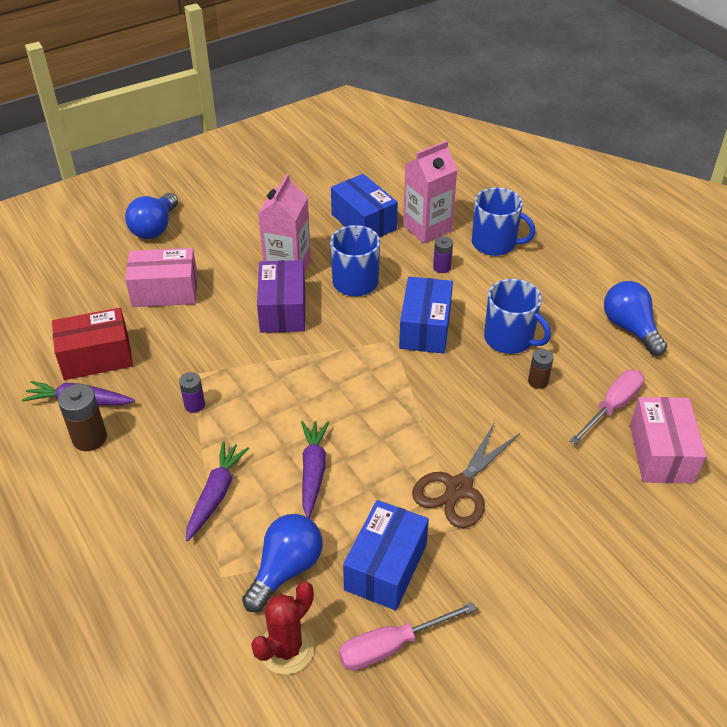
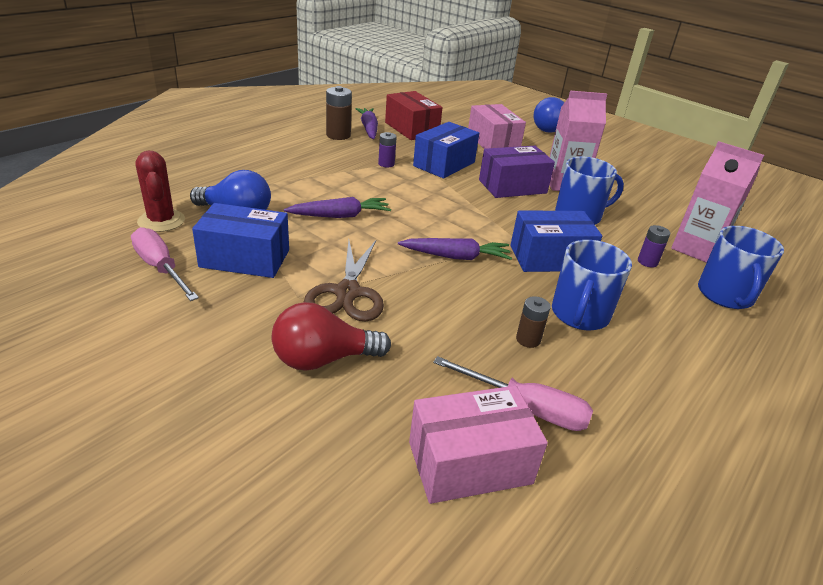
camera: 70 degrees right, 10 degrees down
(216, 495) = (303, 180): purple carrot -> purple carrot (456, 257)
(286, 649) = (161, 221): red cactus -> red cactus turned 45 degrees clockwise
(363, 222) = (663, 213): blue box -> blue box (444, 164)
(459, 488) = (347, 293): brown scissors -> brown scissors turned 105 degrees counterclockwise
(551, 520) = (323, 359): none -> red light bulb
(630, 328) = (689, 423): blue light bulb -> none

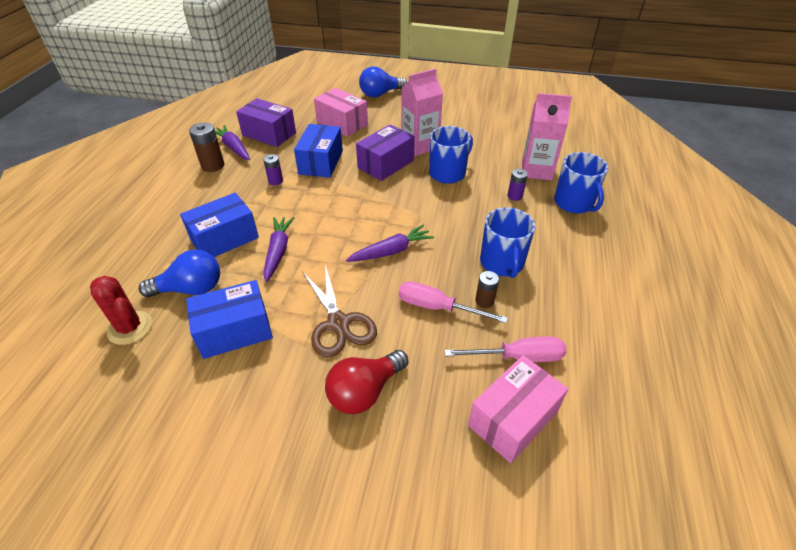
camera: 25 degrees left, 10 degrees up
(160, 268) = (171, 376): pink screwdriver -> pink screwdriver (437, 307)
(340, 216) = (278, 252): purple carrot -> purple carrot turned 45 degrees counterclockwise
(411, 129) = (269, 134): red box -> purple box
(549, 258) = (453, 222): blue box -> blue box (224, 238)

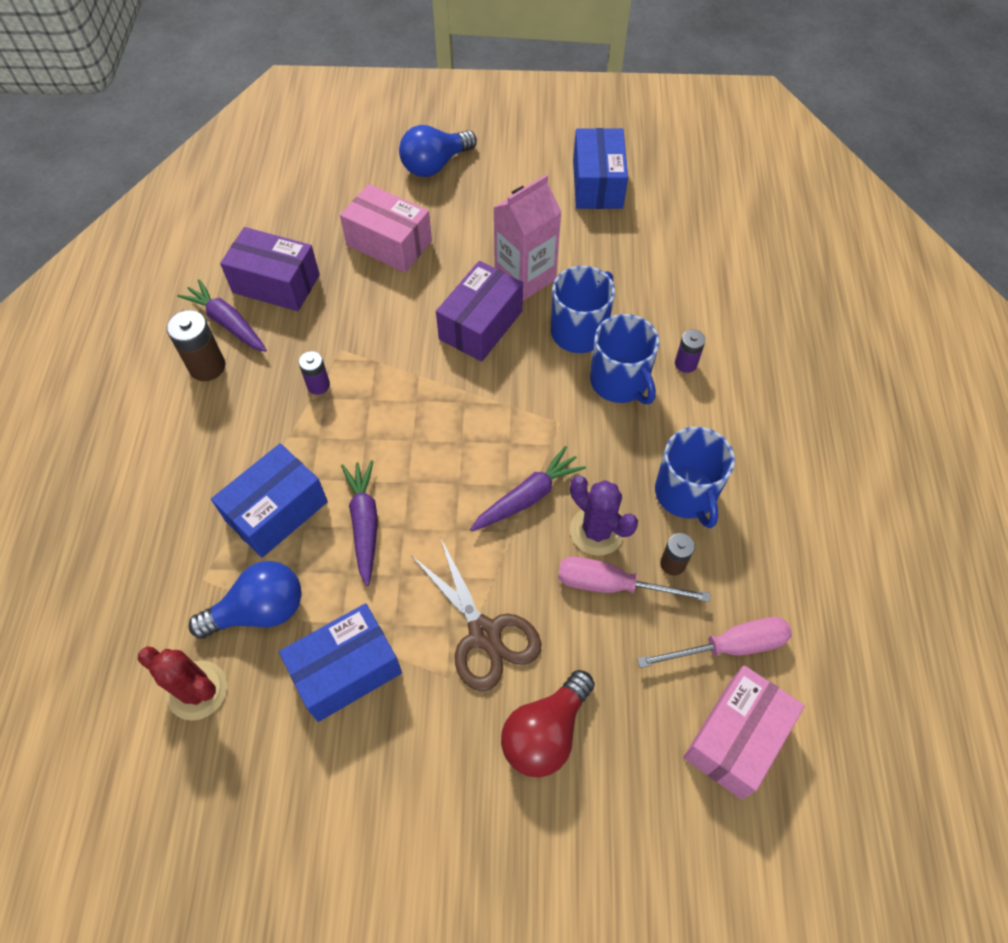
camera: 10 degrees left, 15 degrees up
(321, 162) = (378, 335): blue box -> blue box (597, 184)
(434, 275) = (597, 531): none -> purple cactus
(536, 170) = (710, 306): pink carton -> none
(574, 203) = (772, 365): blue mug -> blue mug (619, 382)

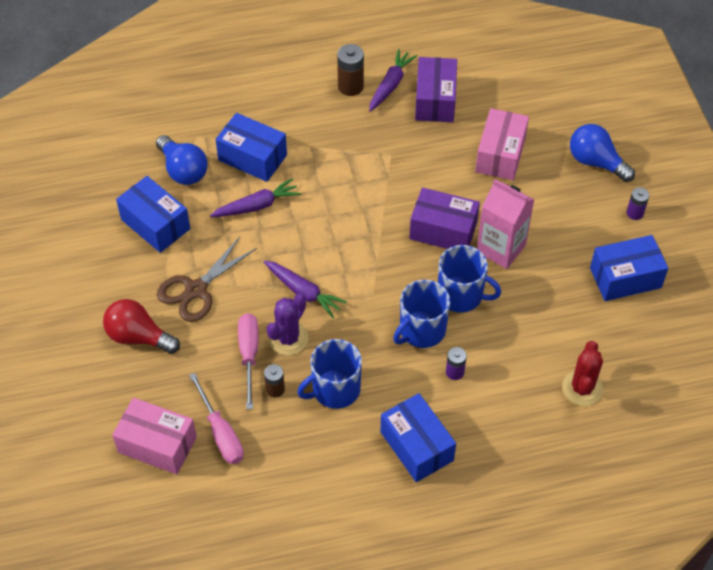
camera: 75 degrees right, 5 degrees down
(197, 690) = (127, 157): red cactus -> red cactus (582, 388)
(318, 385) = (356, 150): purple battery -> purple battery (635, 213)
(780, 426) = (416, 446): none -> blue box

